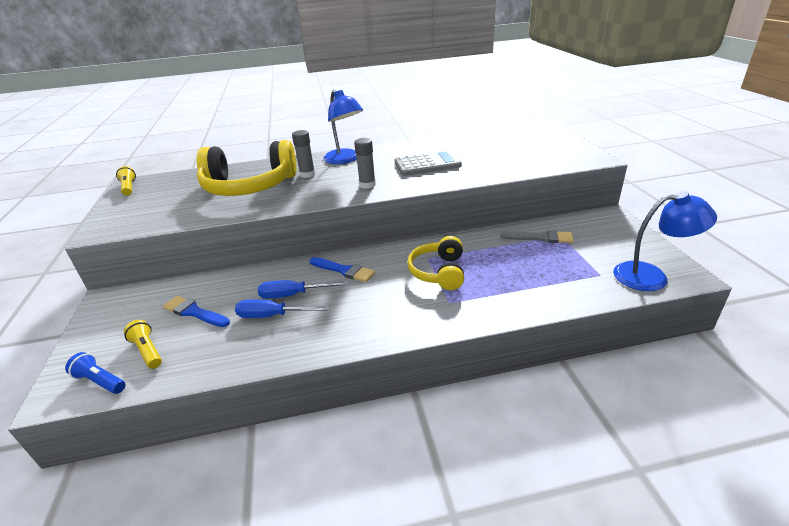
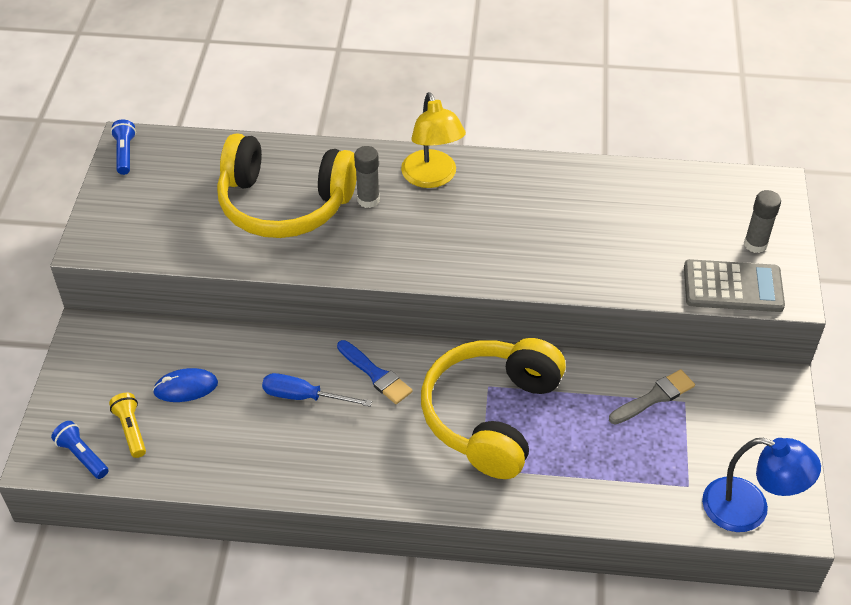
camera: 15 degrees right, 15 degrees up
(129, 188) = (125, 153): yellow flashlight -> blue flashlight
(194, 312) = (186, 387): blue brush -> blue mouse
(272, 316) = (272, 422): blue screwdriver -> none
(345, 159) = (432, 178): blue lamp -> yellow lamp
(367, 185) = (441, 253): grey glue stick -> grey glue stick (755, 244)
(427, 164) = (543, 229): grey calculator -> grey calculator (733, 287)
(439, 272) = (491, 416): yellow headphones -> yellow headphones, size x1.73
(540, 238) = (654, 397): grey brush -> grey brush turned 60 degrees counterclockwise

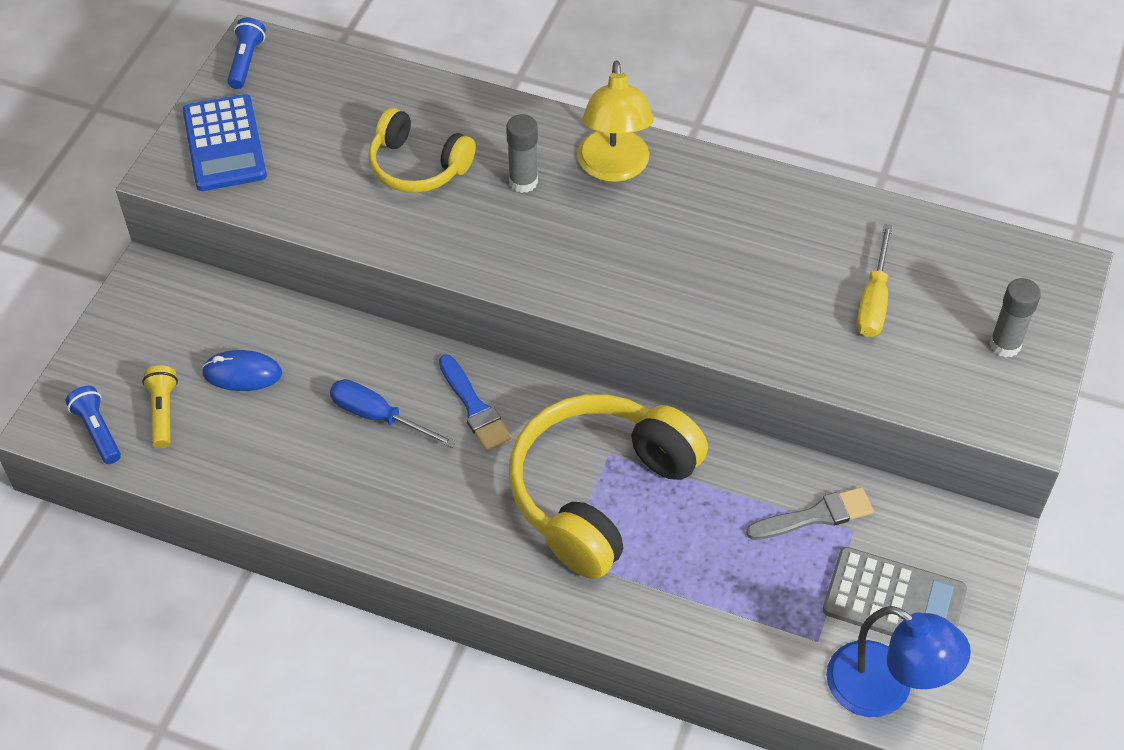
camera: 15 degrees right, 5 degrees up
(127, 216) = (224, 144): none -> blue calculator
(284, 204) = (418, 166): yellow headphones -> yellow headphones, size x0.58
(652, 233) = (873, 300): none -> yellow screwdriver
(733, 287) = (952, 396): grey calculator -> grey calculator (894, 600)

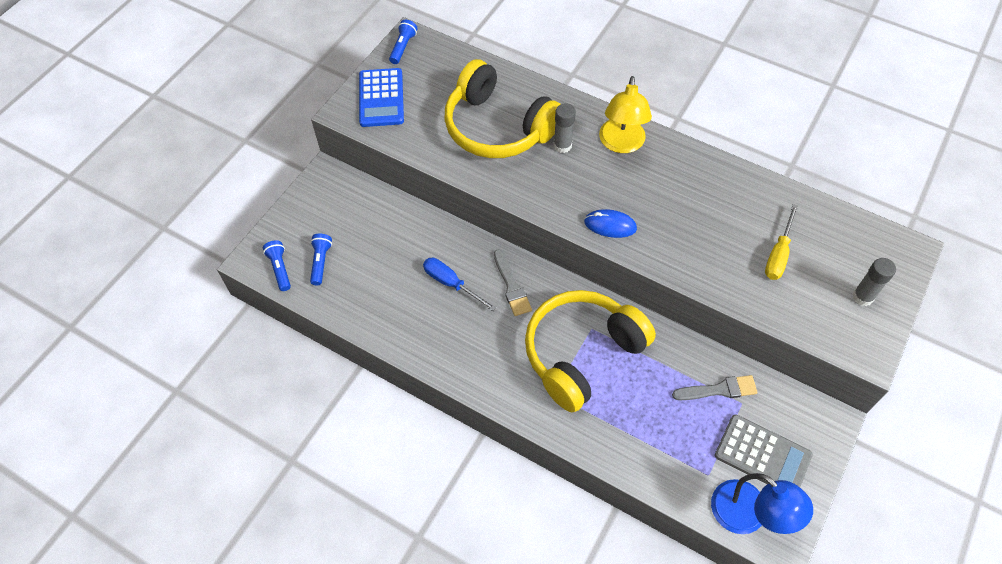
camera: 10 degrees right, 5 degrees up
(163, 412) = (321, 262): yellow flashlight -> blue flashlight
(242, 373) = (372, 244): blue mouse -> blue mouse (610, 225)
(418, 166) = (498, 127): yellow headphones -> yellow headphones, size x1.73
(474, 408) = (511, 286): blue brush -> grey brush

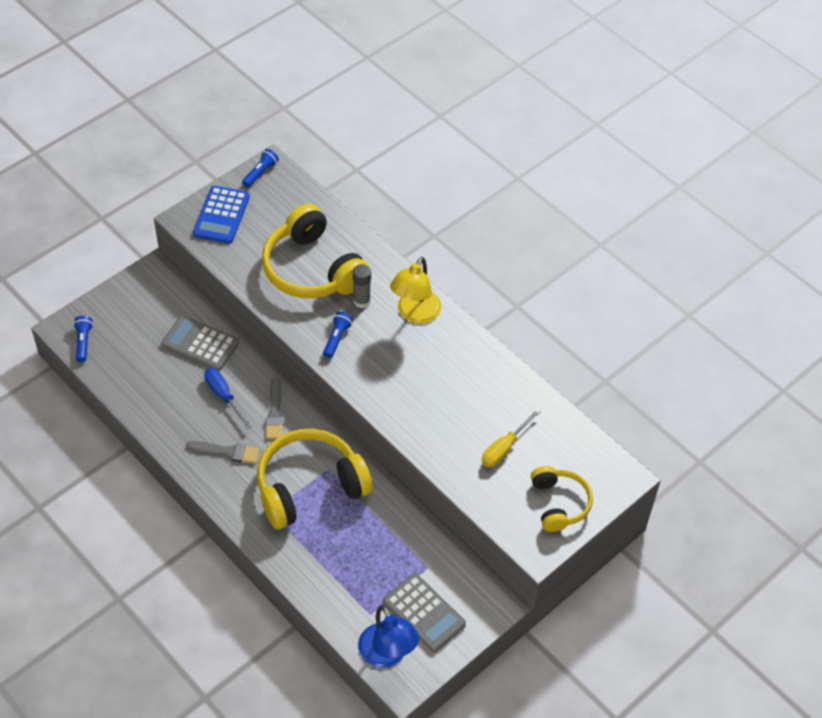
camera: 15 degrees right, 5 degrees down
(321, 262) = (120, 346): blue flashlight -> blue flashlight (337, 338)
(404, 236) = (200, 344): none -> grey calculator
(610, 225) = (370, 382): blue mouse -> none
(719, 390) = (413, 550): grey brush -> grey brush (227, 452)
(862, 297) = (559, 503): grey glue stick -> yellow headphones

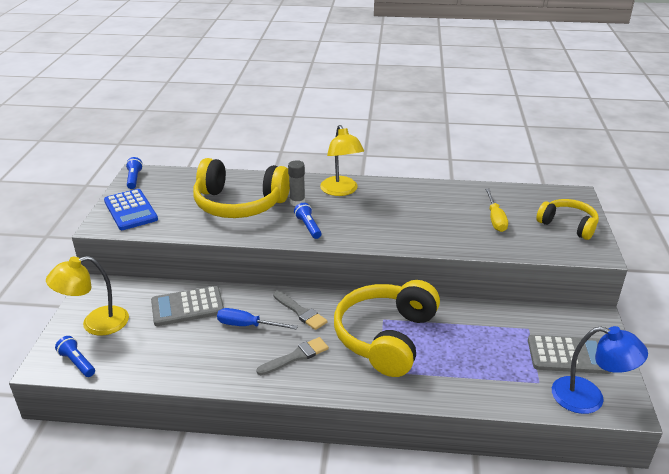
camera: 40 degrees left, 20 degrees down
(124, 313) = (96, 324): none -> yellow lamp

